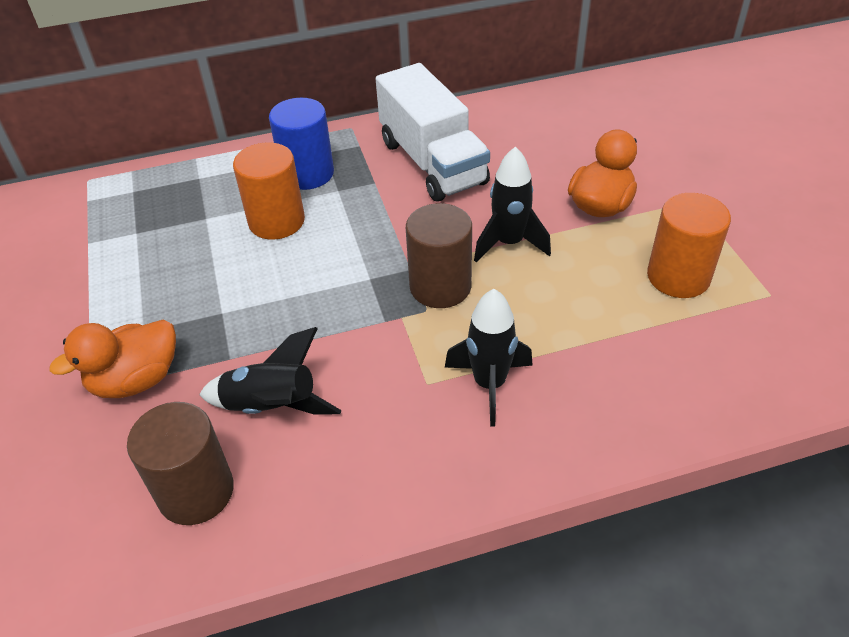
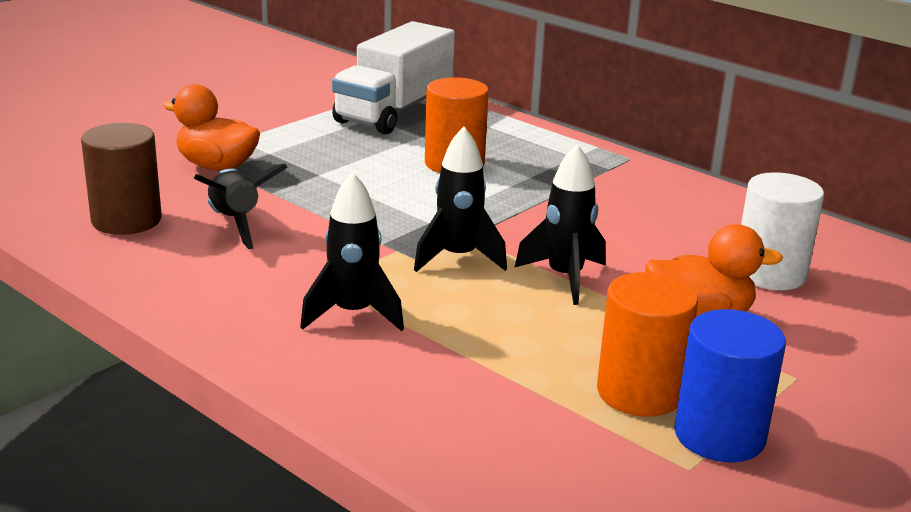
camera: 55 degrees right, 20 degrees down
(307, 174) = (535, 158): blue cylinder -> blue cylinder (719, 435)
(432, 162) = (635, 208): white truck -> white truck (394, 112)
(440, 286) = (458, 258): brown cylinder -> black rocket
(565, 149) = (770, 274): none -> white cylinder

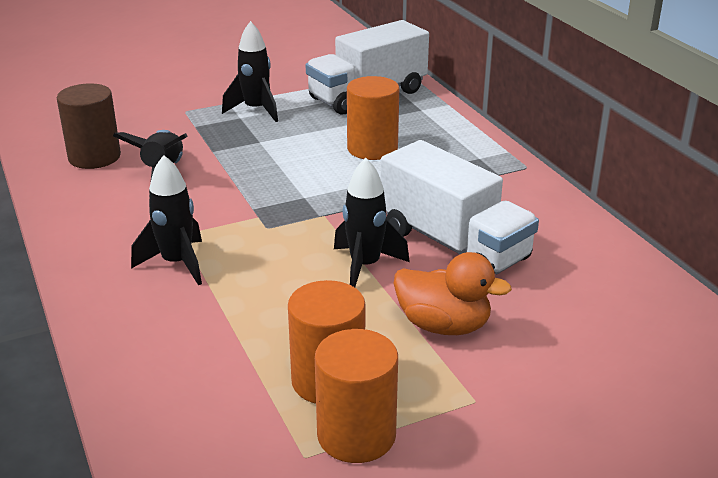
camera: 25 degrees right, 5 degrees up
(217, 166) = (193, 123): orange duck -> none
(458, 258) = (297, 232): black rocket -> black rocket (256, 110)
(632, 241) = (453, 245): none -> white truck
(719, 435) = (356, 435): blue cylinder -> orange cylinder
(770, 274) = (547, 299): white cylinder -> none

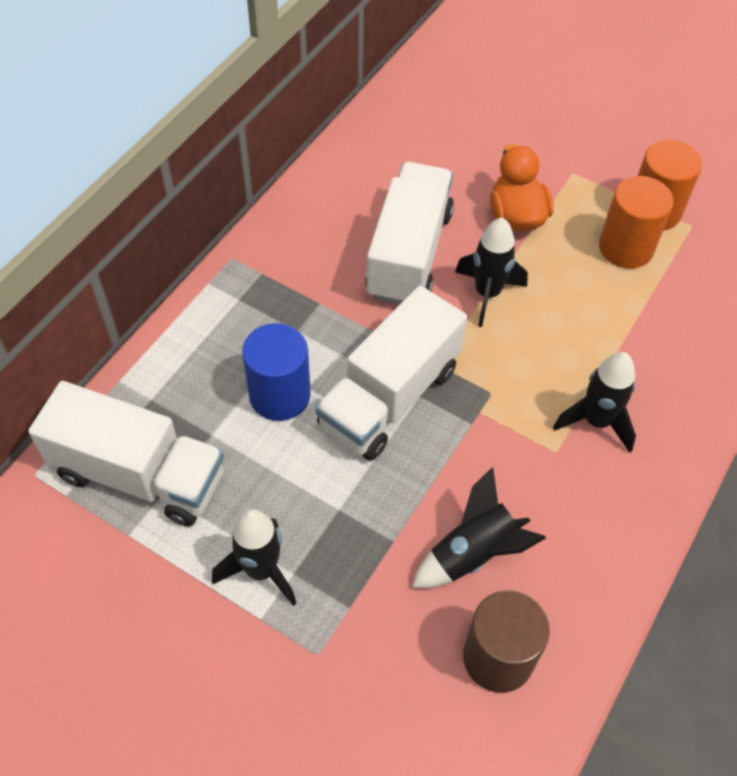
camera: 125 degrees left, 25 degrees up
(319, 186) = (389, 397): none -> white truck
(372, 149) = (280, 395): orange cylinder -> blue cylinder

